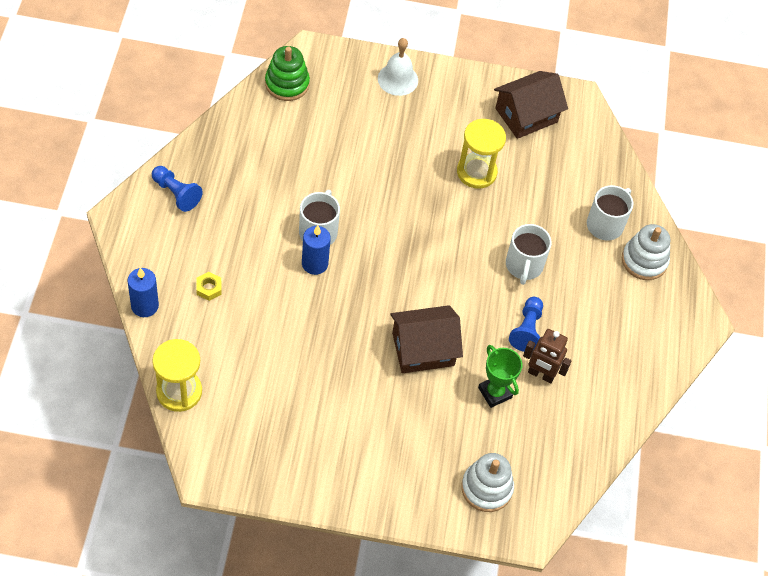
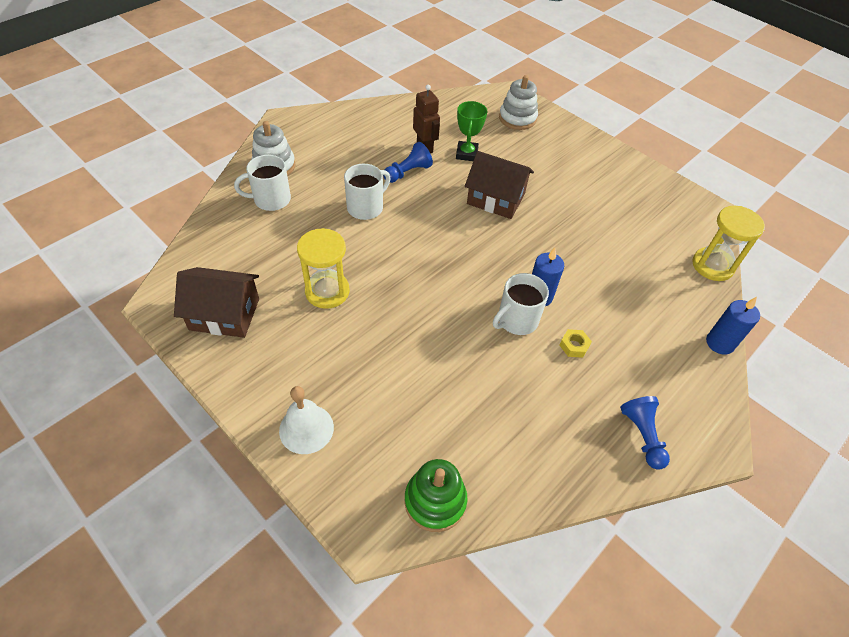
camera: 140 degrees left, 5 degrees down
(209, 288) = (650, 327): yellow nut -> yellow nut (574, 346)

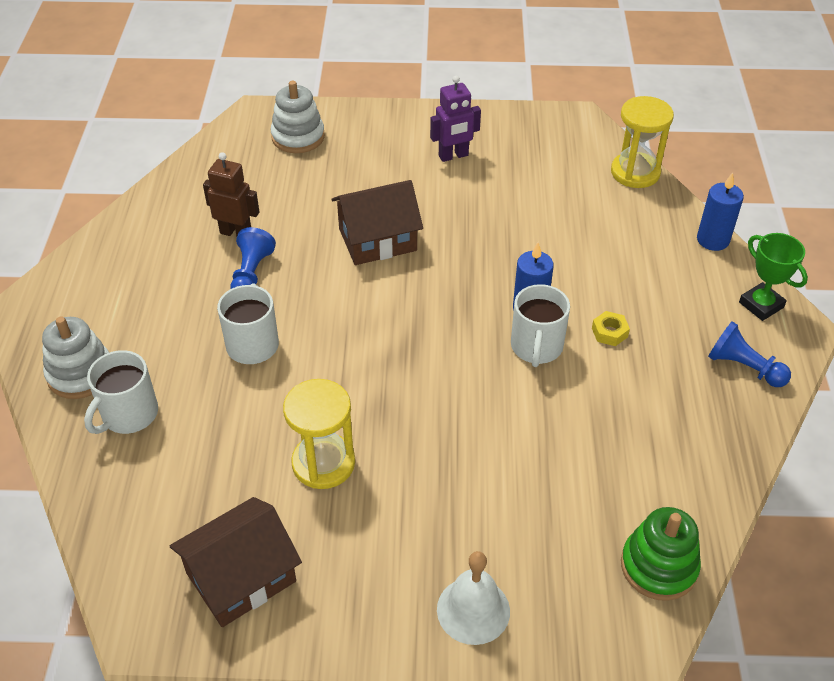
camera: 40 degrees left, 5 degrees down
(466, 154) = (290, 211): green trophy -> green trophy (761, 305)
(598, 182) = (453, 156): none -> purple robot

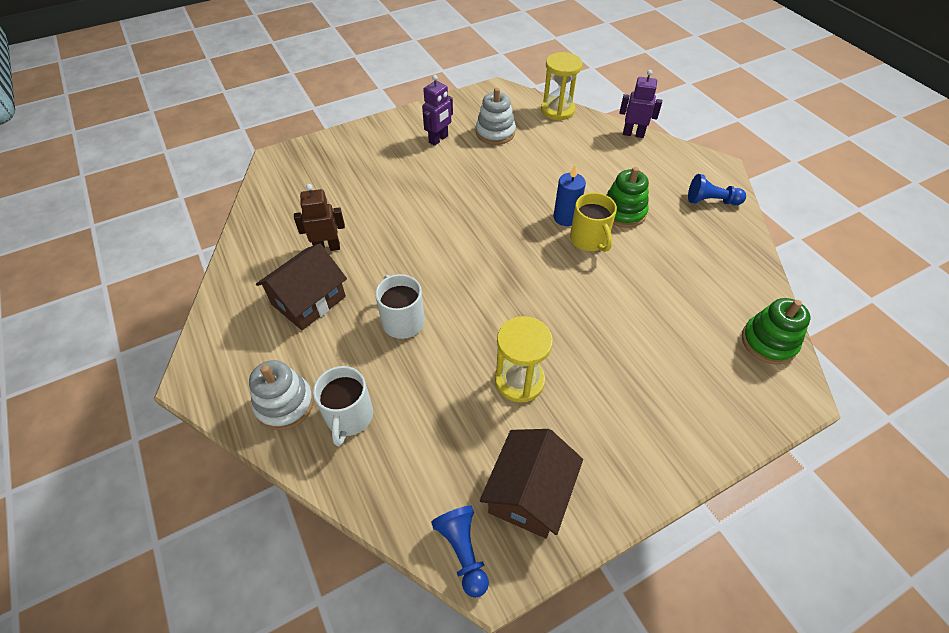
camera: 30 degrees left, 5 degrees up
(251, 274) = (362, 271): blue pawn -> blue pawn (463, 551)
(298, 137) = (320, 164): white stacking toy -> white stacking toy (495, 133)
(377, 240) = (432, 212): brown house -> brown house (308, 300)
(473, 610) = (693, 429): white bell -> none
(536, 347) = (589, 240): white mug -> yellow mug
(609, 332) = (623, 212): yellow nut -> green stacking toy
(712, 240) = (633, 134): blue candle -> purple robot
(761, 305) = (689, 161): green trophy -> none

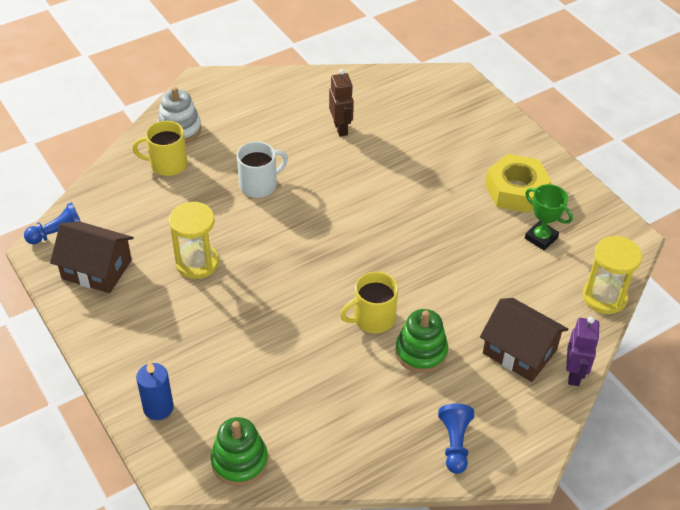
camera: 85 degrees right, 5 degrees down
(308, 300) = (279, 126): brown house -> brown house (519, 351)
(349, 417) = (167, 164): white mug -> yellow mug
(438, 139) = (516, 190): purple robot -> yellow nut
(495, 133) = (541, 238): white stacking toy -> green trophy
(565, 217) = (404, 299): blue candle -> blue candle (158, 408)

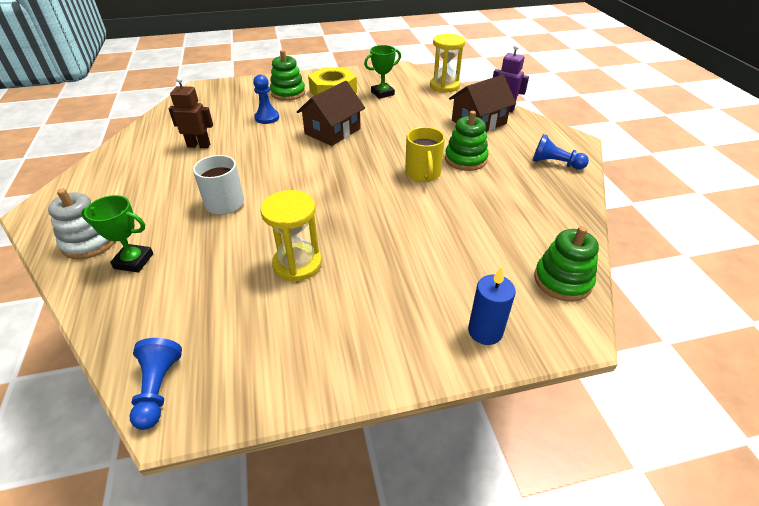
camera: 70 degrees left, 5 degrees down
(96, 269) = (250, 355): brown house -> brown house (332, 131)
(167, 164) = (134, 261): yellow mug -> green trophy
(421, 156) = (267, 118): none -> blue pawn
(488, 152) = (288, 93): none -> green stacking toy

